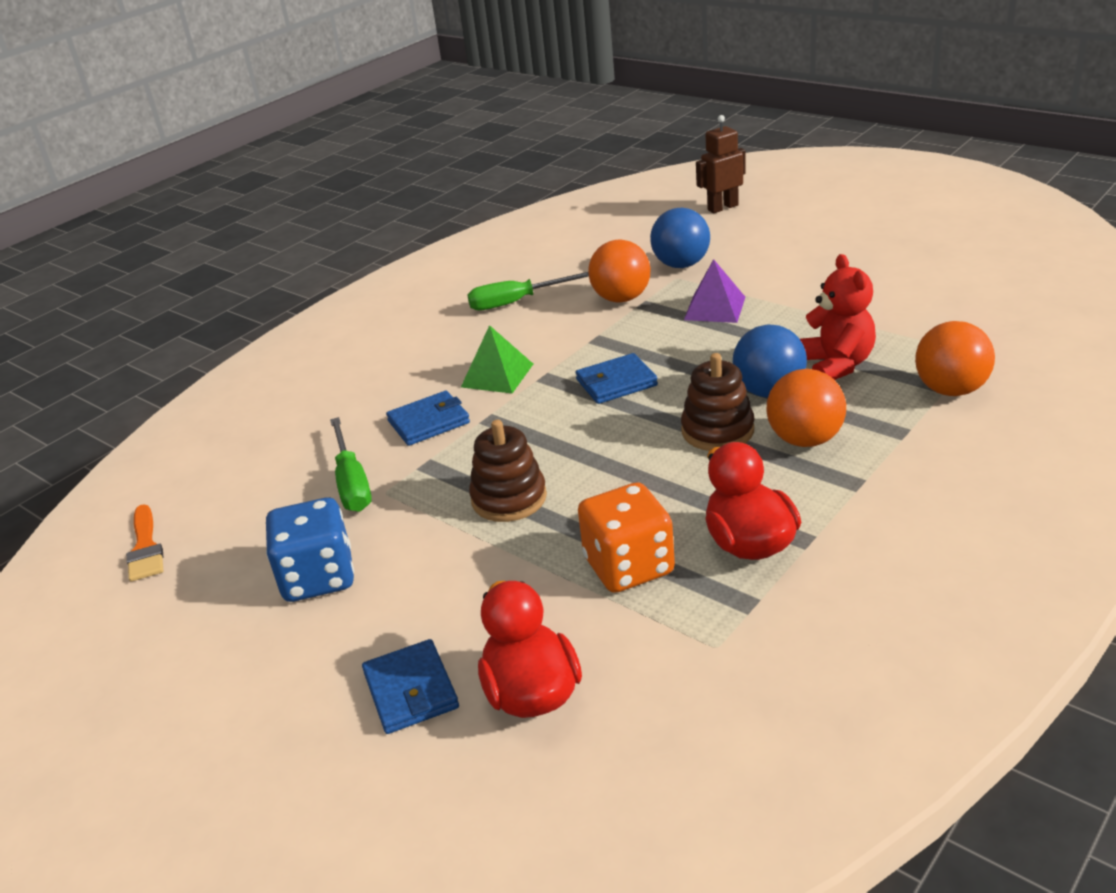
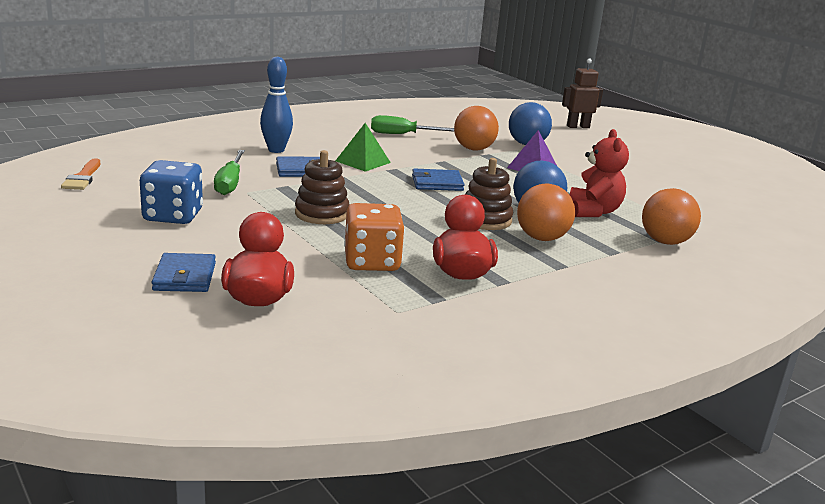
camera: 10 degrees right, 10 degrees down
(370, 394) = (276, 150): none -> blue bowling pin

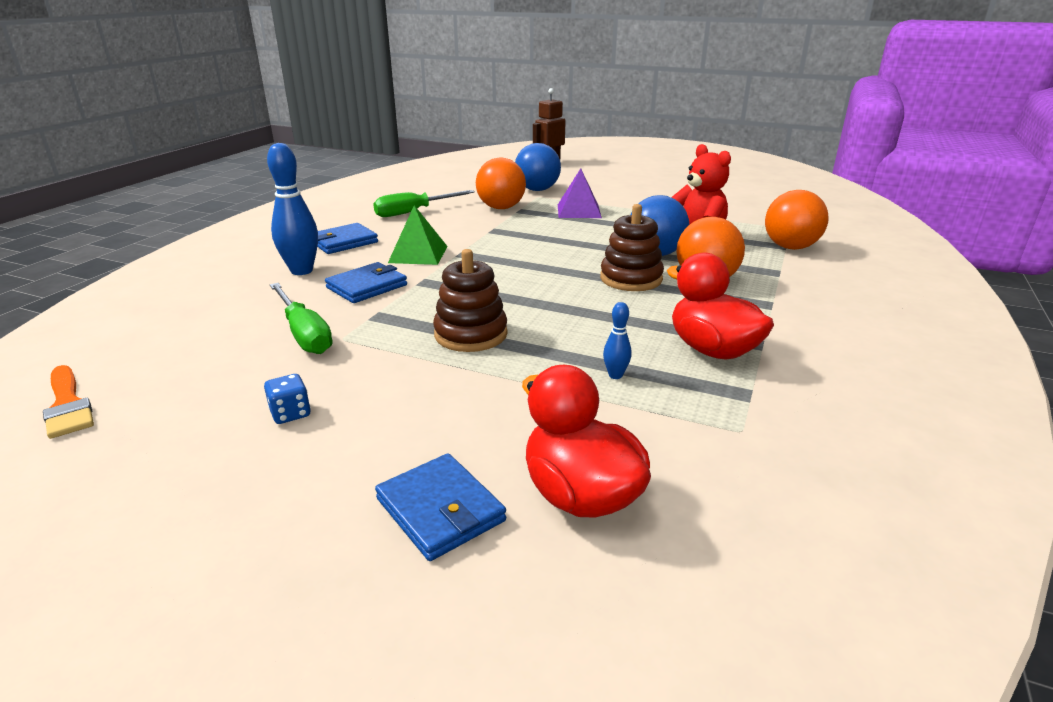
camera: 30 degrees left, 5 degrees up
(173, 216) = (290, 413): blue dice -> blue dice, size x0.44
(372, 262) = (615, 375): orange dice -> blue bowling pin
(437, 183) = (526, 254): blue wallet -> blue wallet (343, 242)

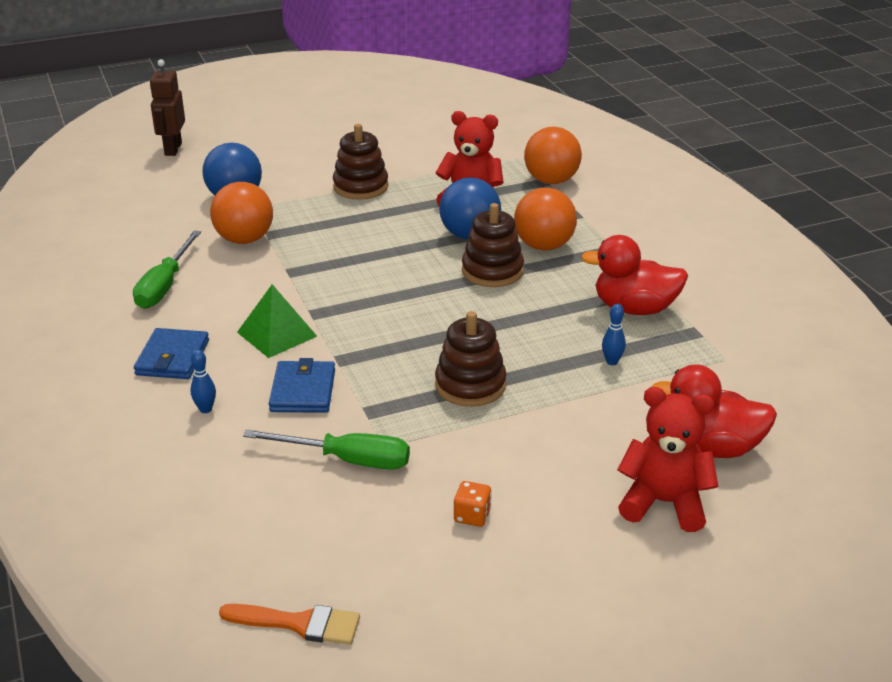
camera: 45 degrees left, 5 degrees up
(290, 413) = (472, 516): blue dice -> orange dice
(302, 271) = (205, 409): blue bowling pin -> blue bowling pin, size x0.48
(440, 510) = (664, 503): blue wallet -> red teddy bear
(579, 211) = (325, 211): purple pyramid -> none
(627, 207) = (360, 187): none -> brown stacking toy

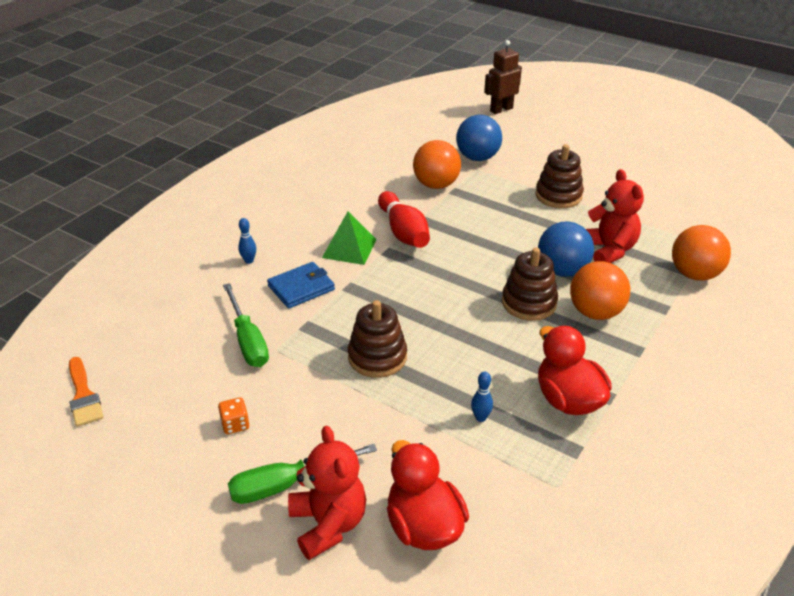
camera: 55 degrees right, 5 degrees up
(164, 286) = (353, 184): green screwdriver -> green screwdriver (286, 484)
(172, 358) = (286, 224): blue wallet -> none
(296, 291) = (403, 232): none -> red bowling pin

